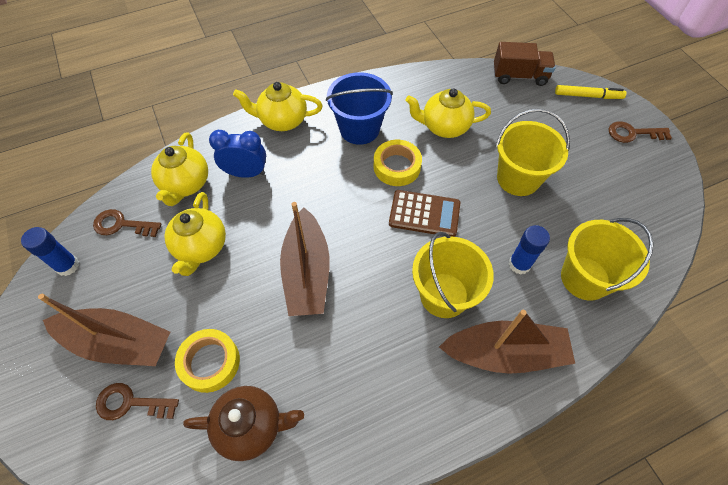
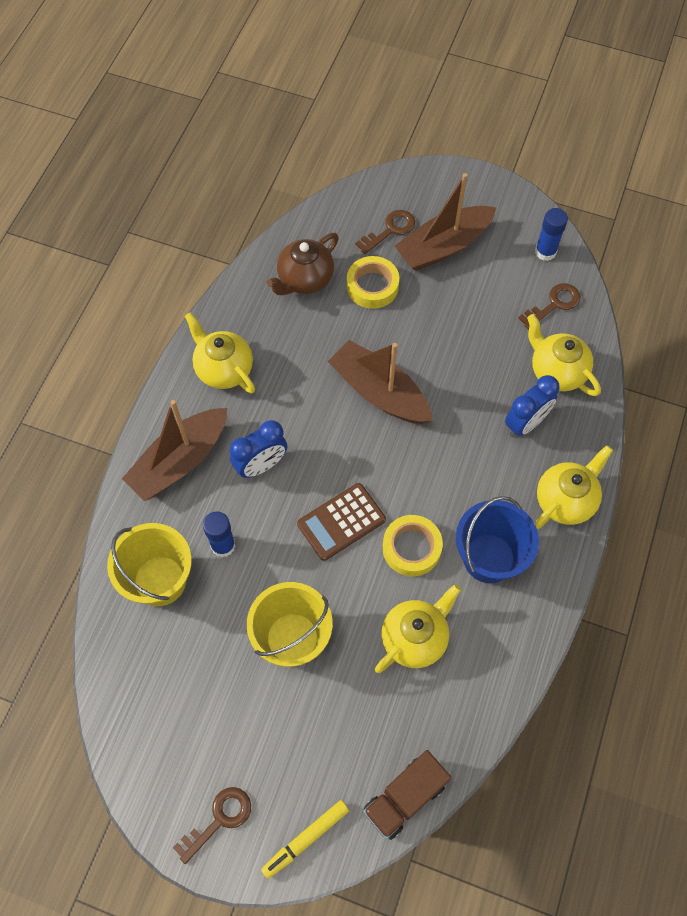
camera: 135 degrees right, 5 degrees up
(201, 247) = (476, 341): yellow teapot -> yellow teapot (223, 369)
(444, 295) = (261, 465): yellow bucket -> blue clock

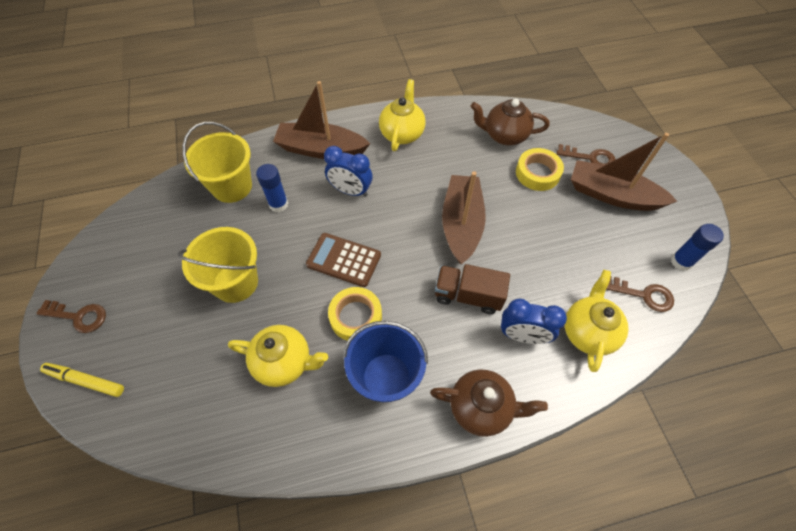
camera: 55 degrees right, 5 degrees down
(405, 798) = (148, 433): brown truck -> brown truck (468, 295)
(565, 500) = (481, 408): yellow teapot -> brown teapot

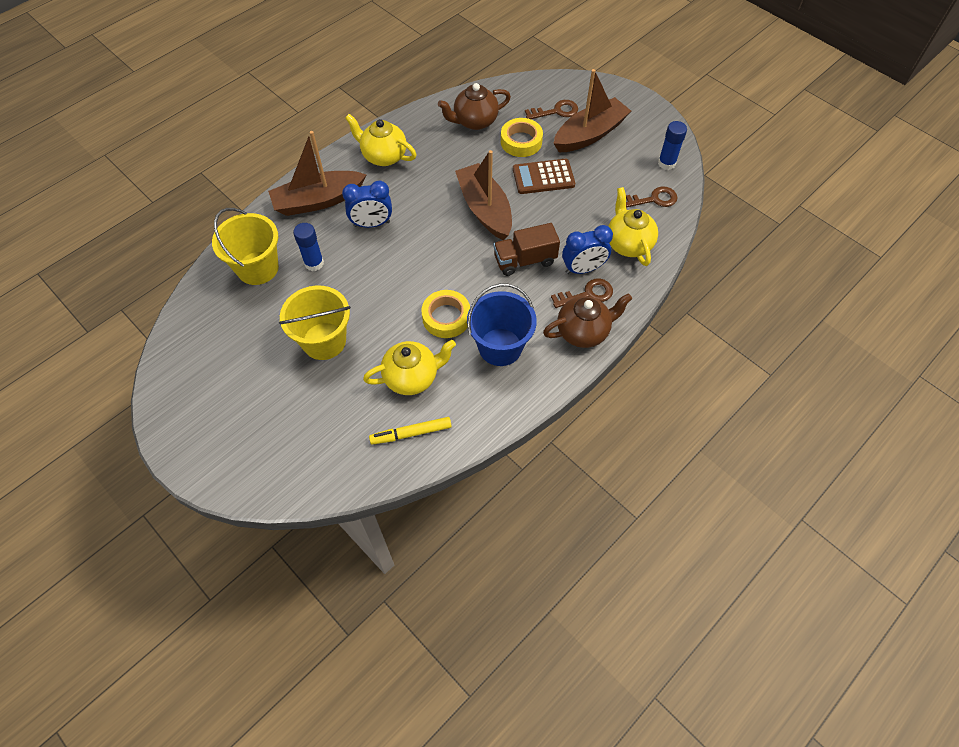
camera: 30 degrees left, 0 degrees up
(79, 316) = (200, 434): brown key -> brown key (587, 294)
(85, 381) = (250, 475): yellow marker -> yellow marker (411, 433)
(344, 260) = (405, 280): brown calculator -> brown calculator (543, 177)
(402, 133) = (383, 156): yellow teapot -> yellow teapot turned 45 degrees counterclockwise
(612, 195) = (589, 134): brown boat -> brown boat turned 150 degrees clockwise

